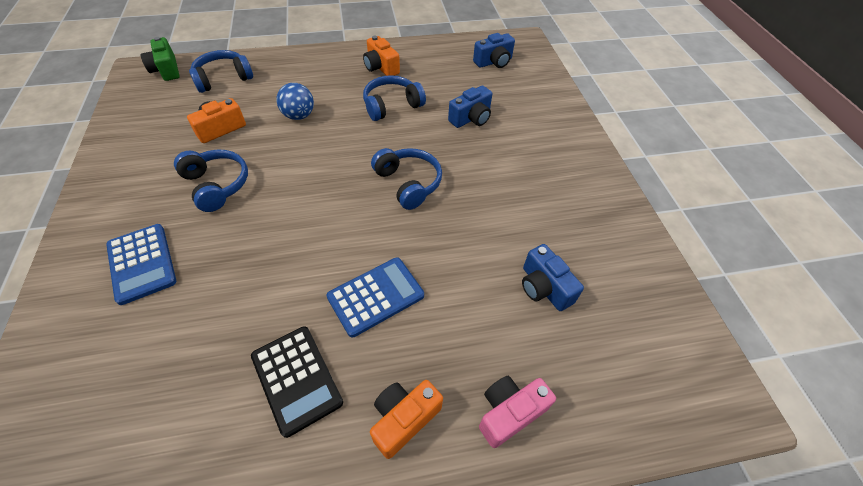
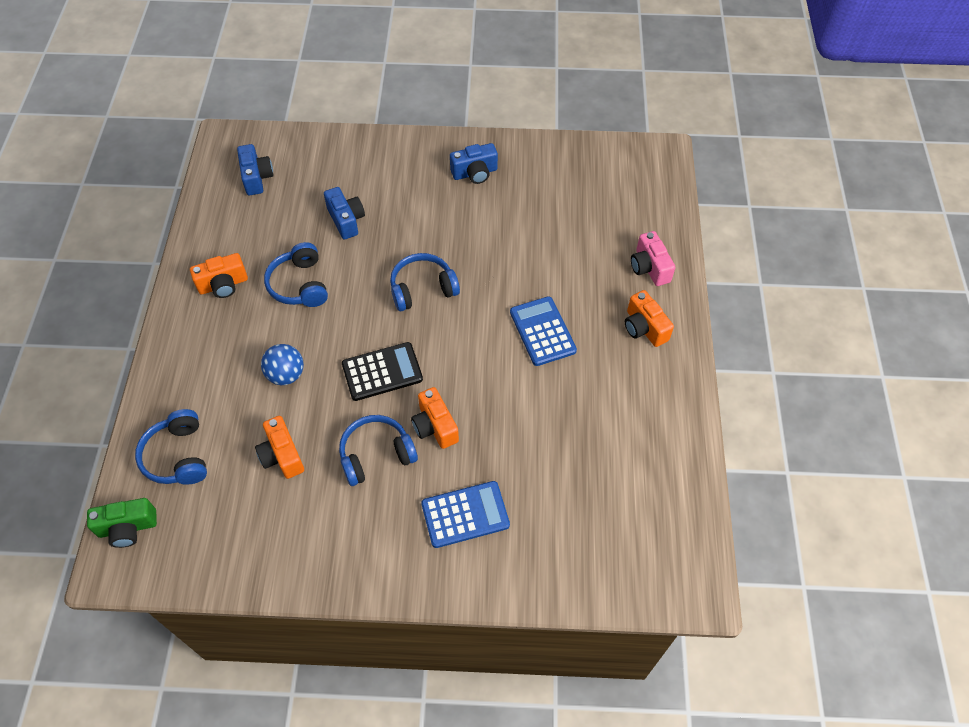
camera: 75 degrees left, 5 degrees up
(246, 221) = (435, 426): none -> orange camera
(296, 379) = (604, 391): black calculator -> black calculator (382, 372)
(544, 287) = (558, 221): blue camera -> blue camera (475, 173)

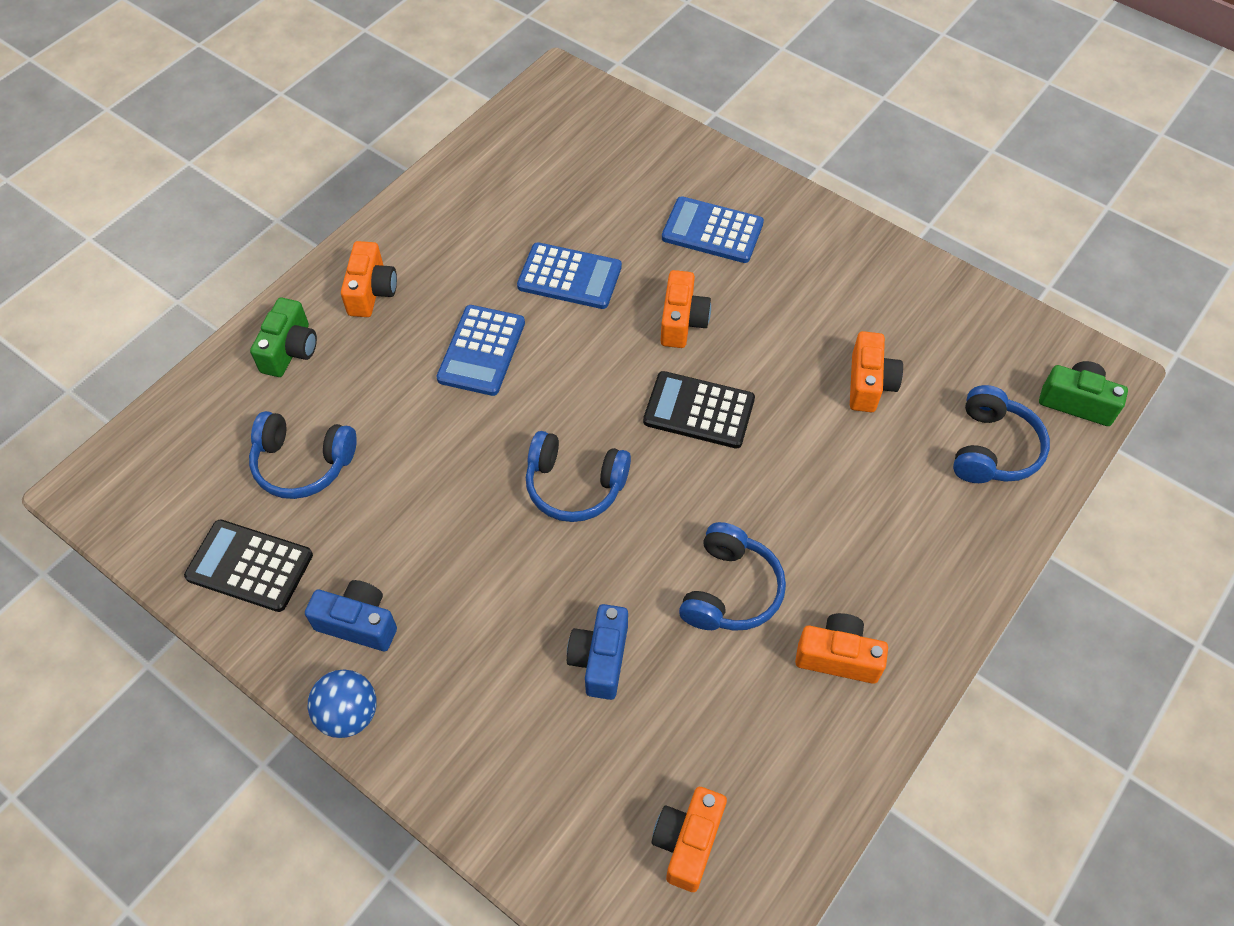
camera: 145 degrees left, 0 degrees up
(256, 178) = (688, 842): blue camera -> orange camera
(286, 374) = (816, 473): blue ball -> blue ball (349, 714)
(376, 455) = (764, 328): blue headphones -> blue headphones (303, 463)
(533, 413) = (569, 277): none -> blue calculator
(550, 166) = (250, 566): none -> black calculator
(649, 267) = (290, 350): pink camera -> green camera

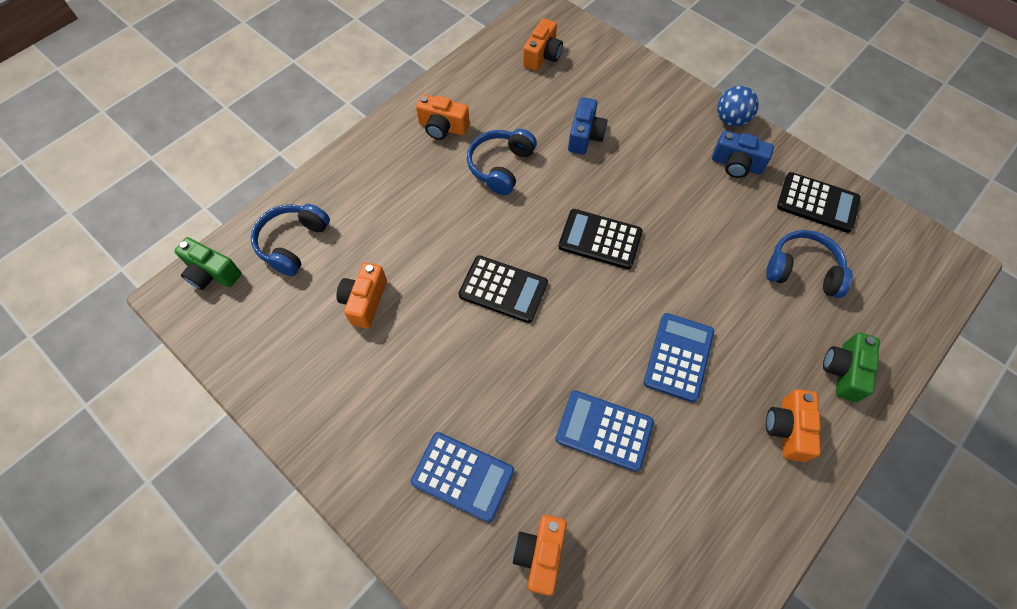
camera: 175 degrees left, 5 degrees up
(574, 485) = (600, 239): blue headphones -> black calculator
(682, 321) = (506, 372): orange camera -> orange camera (540, 554)

